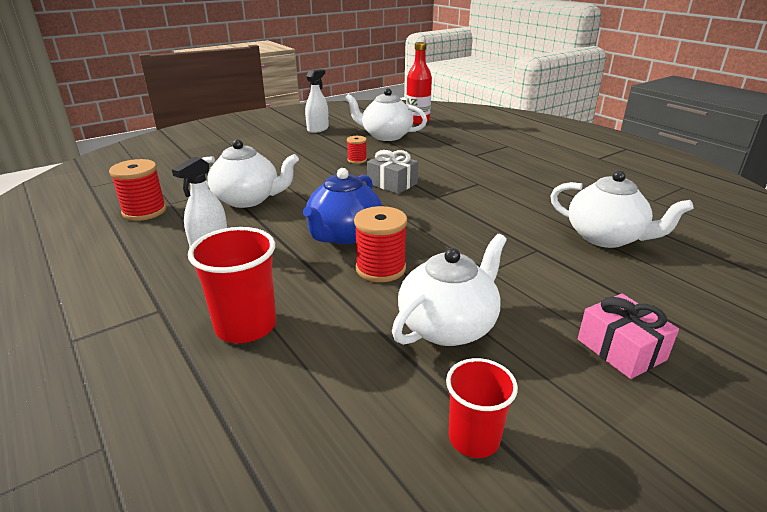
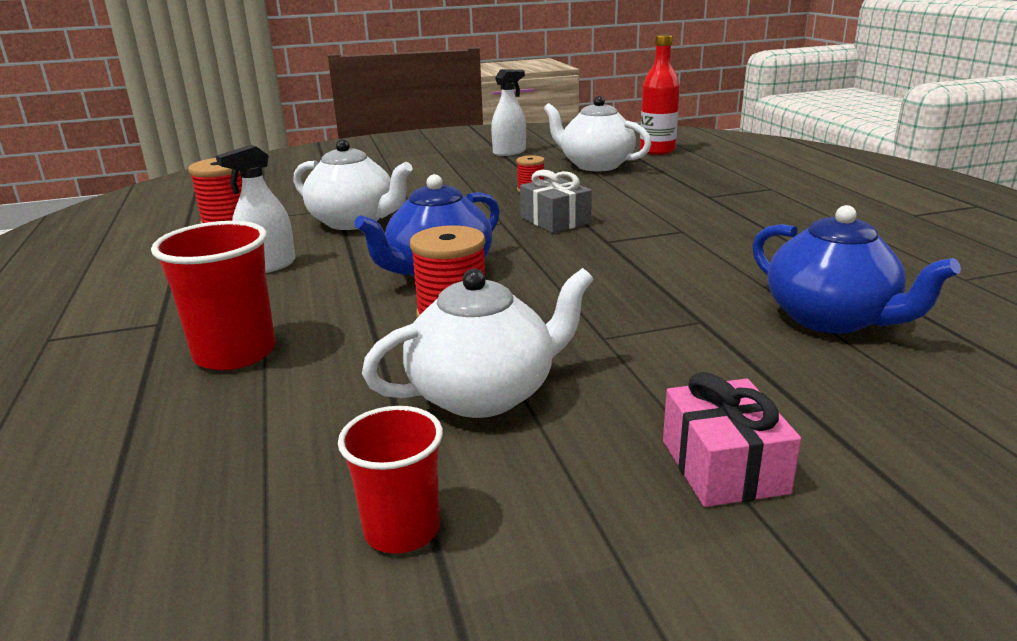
camera: 20 degrees right, 5 degrees down
(606, 237) = (831, 319): white teapot -> blue teapot

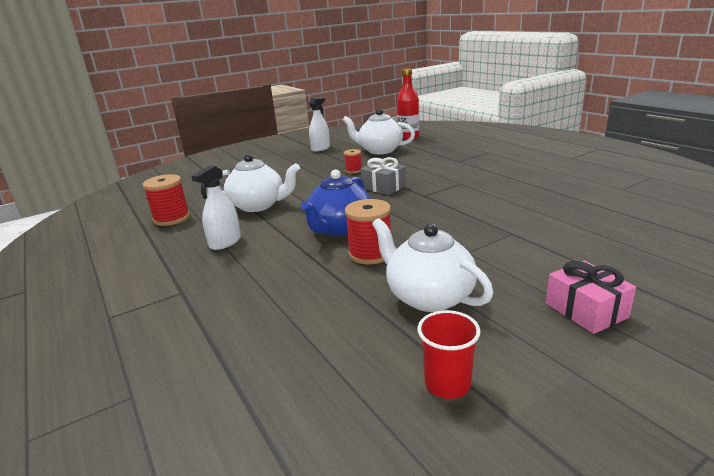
camera: 15 degrees left, 0 degrees up
(235, 353) = (252, 302): red cup -> none
(485, 394) = (428, 296): white teapot -> white teapot turned 90 degrees counterclockwise
(831, 319) = (576, 221): blue teapot -> none

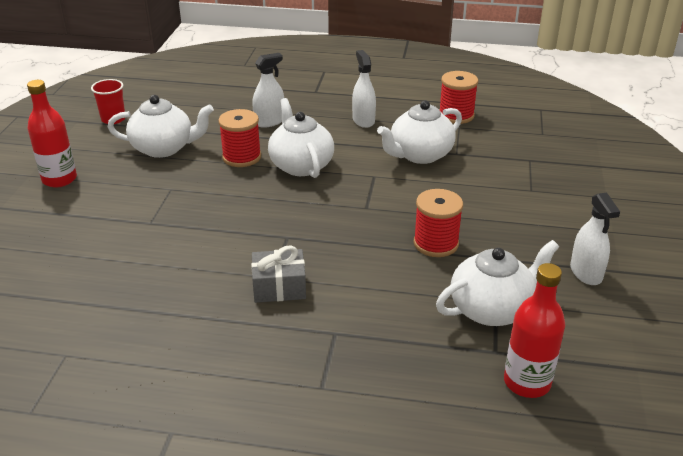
camera: 130 degrees right, 10 degrees up
(287, 278) = (269, 121): none -> white spray bottle
(339, 229) = (301, 165): blue teapot -> white teapot
(353, 170) = (436, 243): red spool -> red spool, size x1.74
(383, 187) = (348, 230): grey gift -> grey gift (279, 287)
(586, 310) = (59, 179): pink gift -> red bottle

